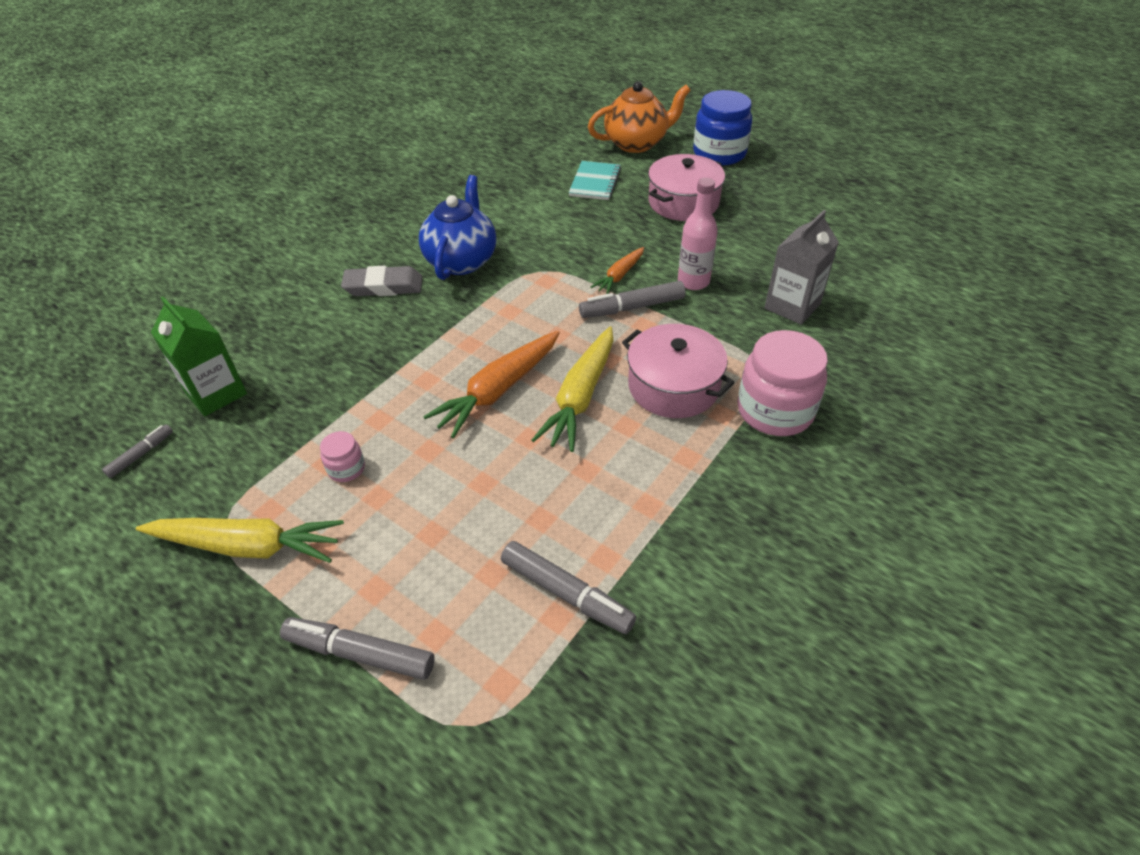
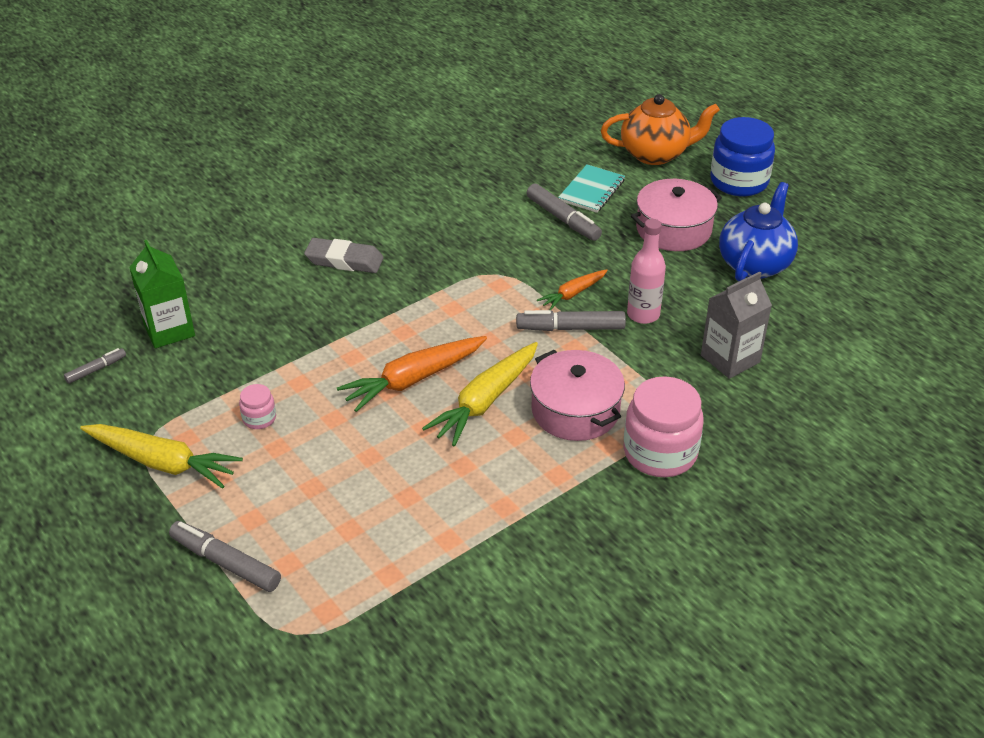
camera: 15 degrees right, 5 degrees down
(461, 260) = (426, 249): blue teapot -> blue teapot (755, 264)
(566, 593) = (405, 559): grey marker -> grey marker (563, 219)

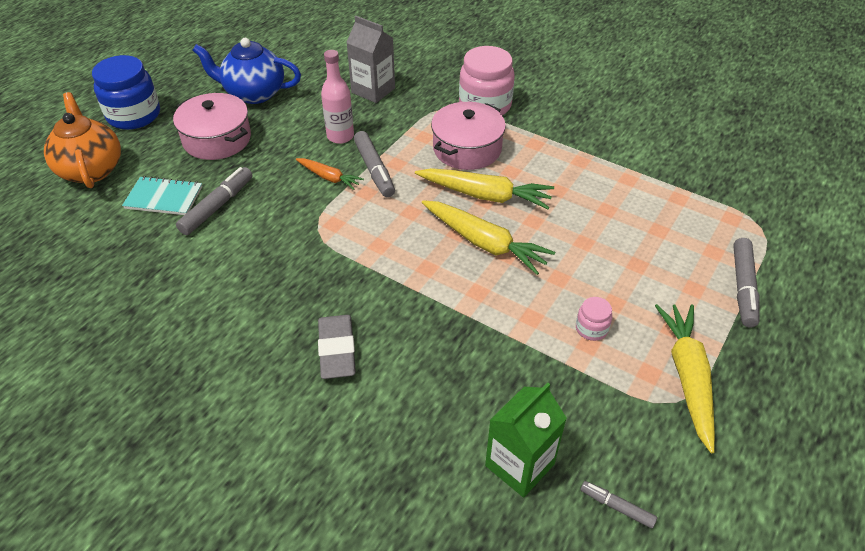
camera: 110 degrees left, 5 degrees up
(413, 380) = (484, 243): orange carrot -> yellow carrot

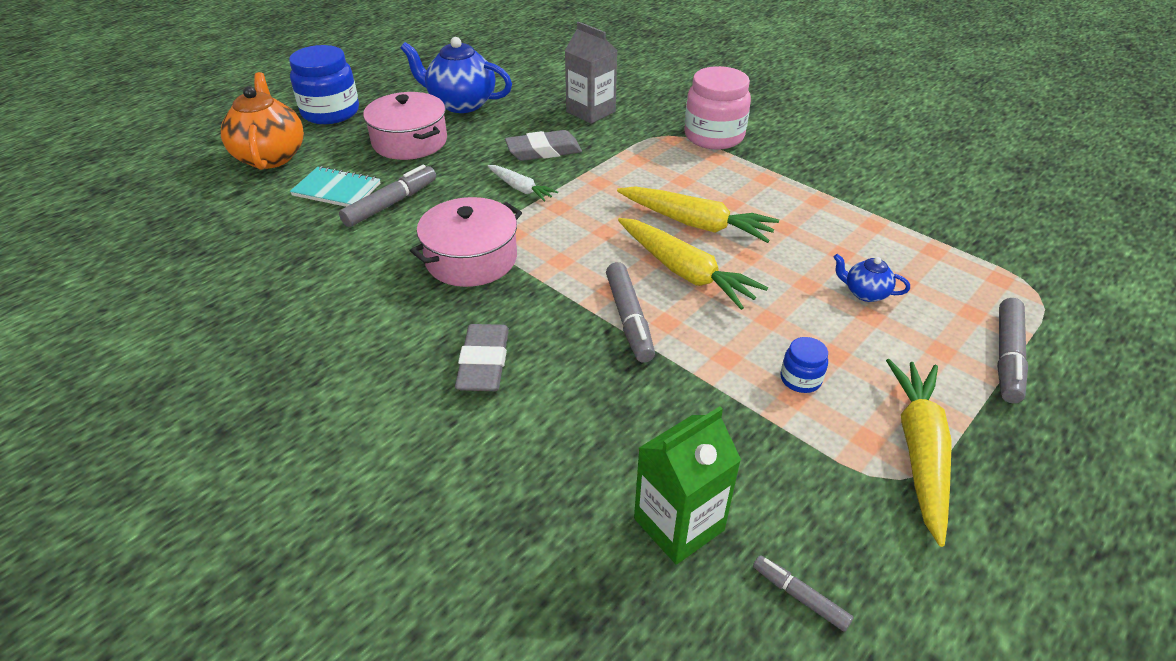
camera: 10 degrees right, 5 degrees down
(329, 177) = (521, 188): orange carrot -> white carrot
(340, 136) = (543, 151): pink bottle -> grey eraser
(374, 170) = (573, 186): grey marker -> grey marker (629, 319)
(467, 148) = (684, 176): pink pot -> pink pot (471, 259)
(591, 329) = (800, 379): pink jar -> blue jar
(630, 244) = (865, 293): none -> blue teapot

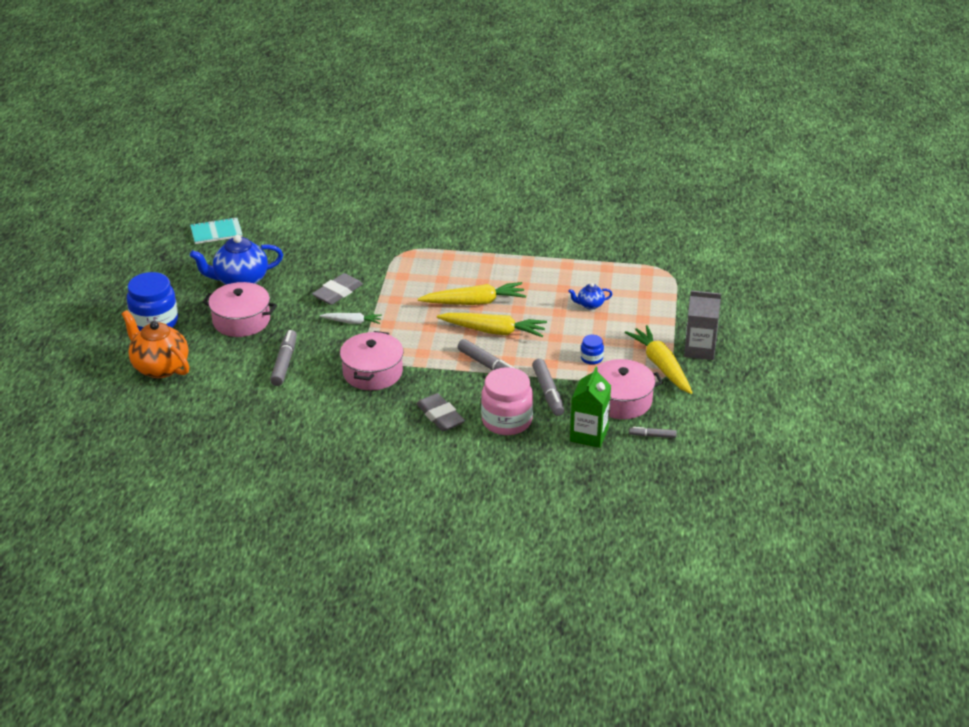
camera: 35 degrees left, 5 degrees down
(337, 190) = (238, 369): turquoise notebook -> turquoise notebook (216, 232)
(590, 112) = (336, 253): grey carton -> grey carton (699, 349)
(714, 136) = (432, 242): pink jar -> pink jar (506, 421)
(793, 484) = (621, 400): none -> pink pot
(1007, 357) = (672, 309): grey marker -> grey marker (548, 392)

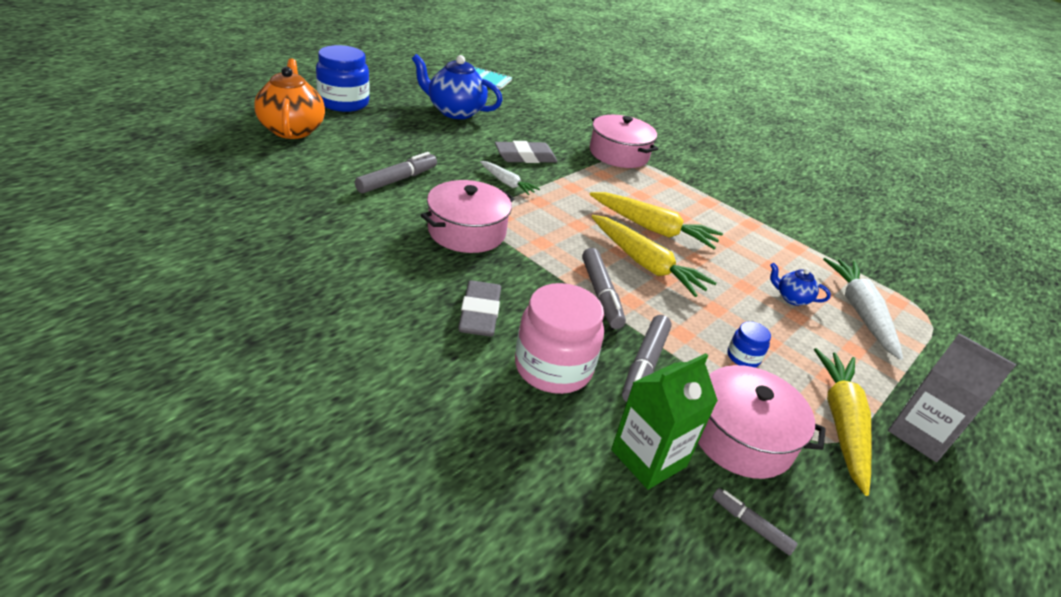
camera: 30 degrees right, 0 degrees up
(241, 320) = (412, 134): pink pot -> pink pot (618, 154)
(632, 292) = (860, 312): none -> white carrot

